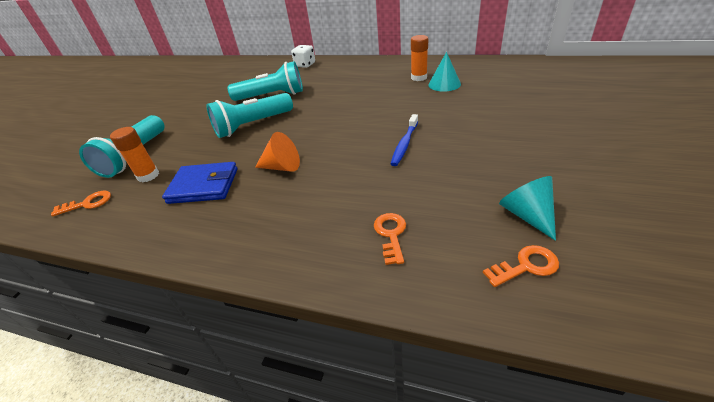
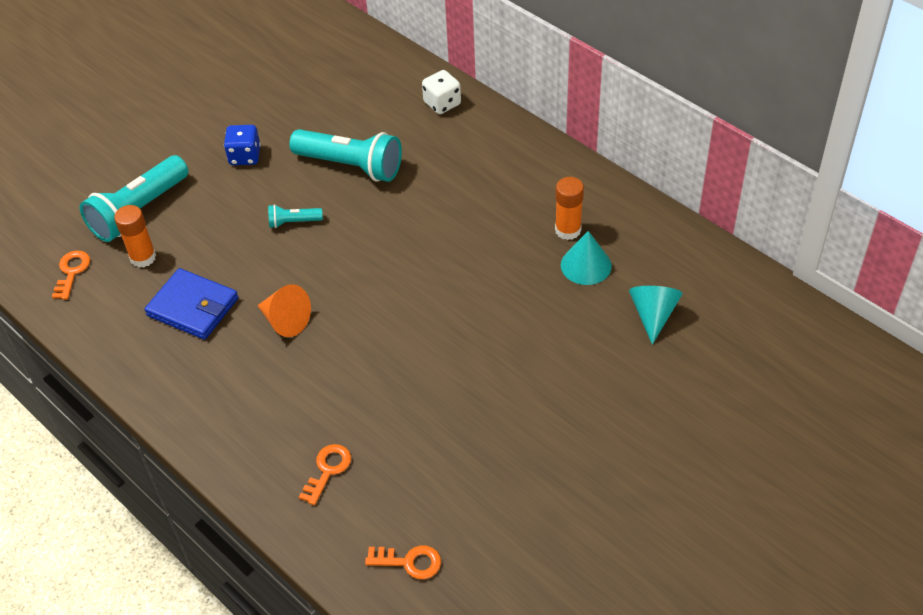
camera: 25 degrees right, 10 degrees up
(87, 203) = (72, 272): orange key -> orange key turned 90 degrees counterclockwise
(201, 113) = (245, 156): none -> blue dice
(252, 125) = (293, 222): turquoise flashlight -> turquoise flashlight, size x0.47
(404, 144) = (438, 356): blue toothbrush -> none
(527, 215) = (464, 516): turquoise cone -> turquoise cone (653, 315)

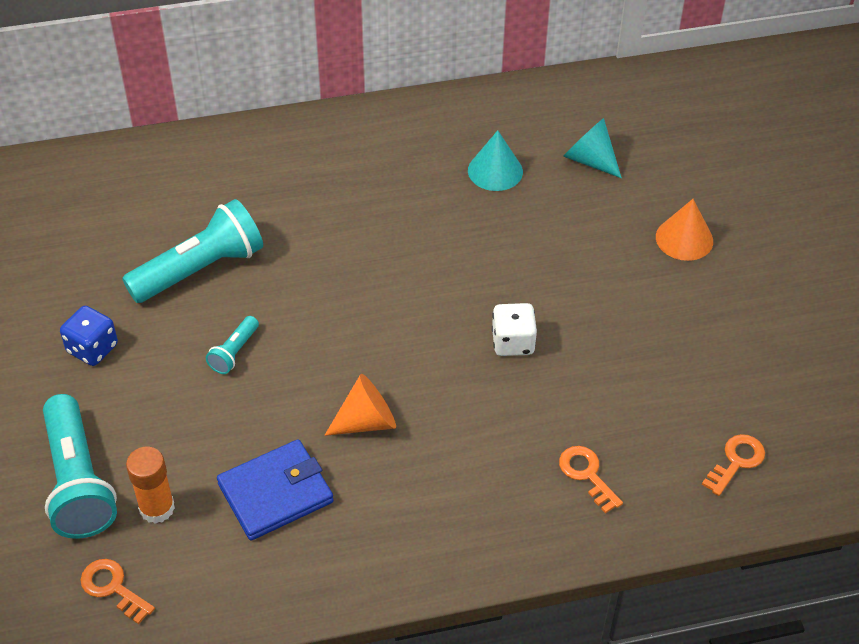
camera: 60 degrees left, 0 degrees up
(442, 103) = (186, 160): white dice -> white dice (513, 342)
(568, 230) = (442, 160): orange glue stick -> none
(621, 418) = (684, 239): none -> orange cone

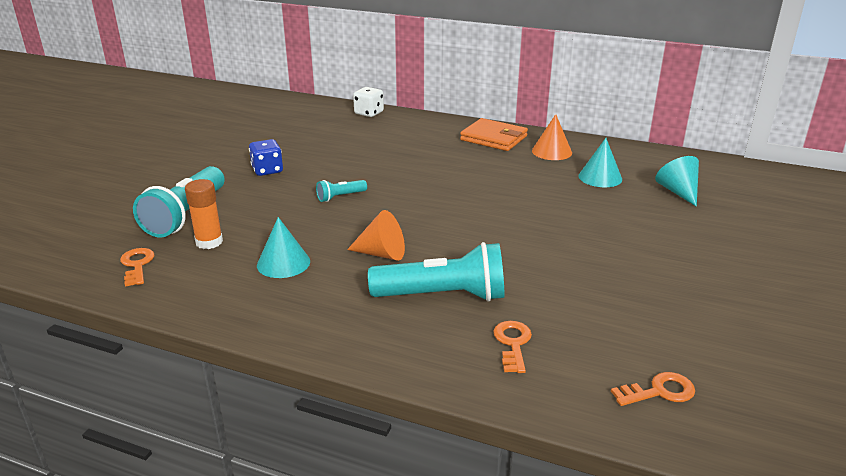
camera: 35 degrees right, 20 degrees down
(200, 269) = (364, 161): turquoise flashlight -> turquoise flashlight (443, 296)
(275, 493) = (283, 263): blue wallet -> turquoise cone
(320, 146) = (494, 138): none -> orange wallet
(513, 342) = (528, 254): white dice -> white dice (369, 113)
(684, 239) = (724, 249): orange cone -> orange cone (552, 151)

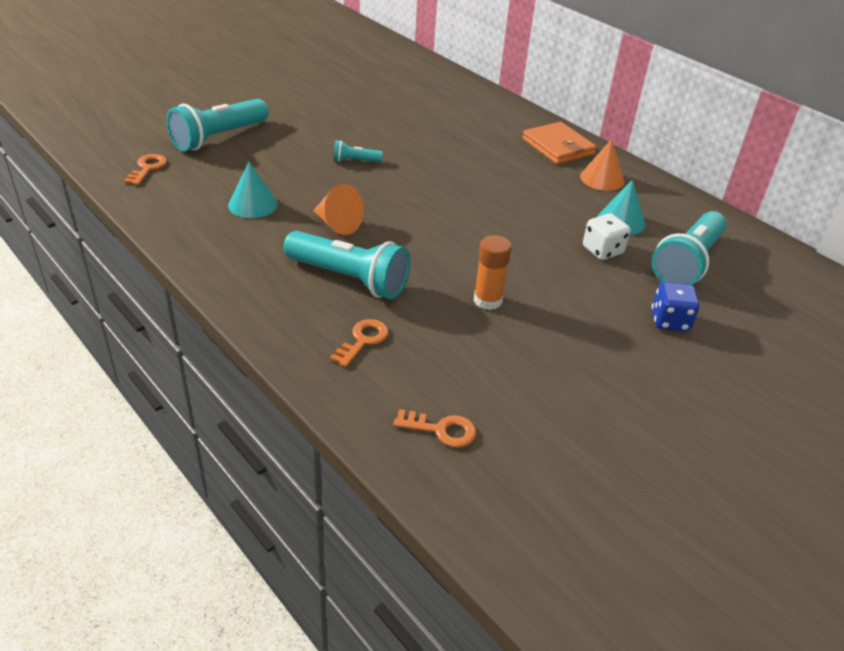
camera: 25 degrees right, 10 degrees up
(209, 242) = (215, 167): orange glue stick -> orange glue stick (487, 300)
(267, 170) = (319, 116): blue dice -> blue dice (669, 321)
(369, 113) = (464, 85): white dice -> white dice (602, 250)
(678, 192) = (687, 263): turquoise cone -> turquoise flashlight

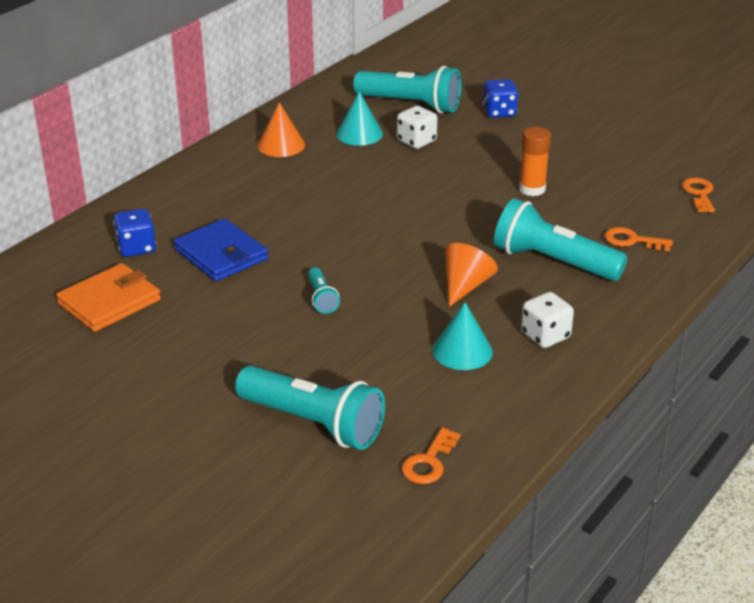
camera: 100 degrees left, 5 degrees down
(147, 168) = (429, 462): orange key -> orange key turned 60 degrees counterclockwise
(245, 246) = (545, 336): none -> white dice
(349, 279) = (553, 262): turquoise flashlight -> turquoise flashlight turned 75 degrees counterclockwise
(432, 133) = (221, 254): none -> blue wallet
(454, 106) = (136, 248): none -> blue dice
(558, 147) = (219, 172): orange wallet -> orange wallet (109, 302)

